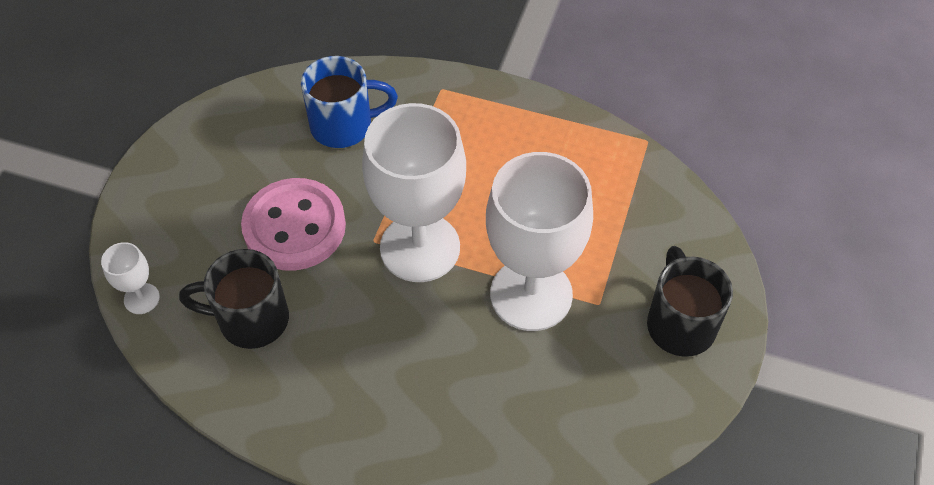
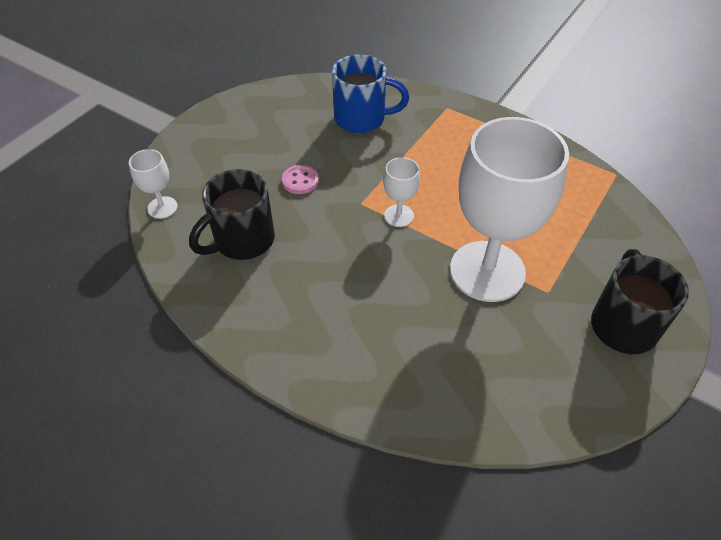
camera: 15 degrees right, 5 degrees down
(251, 319) = (242, 240): black mug -> black mug turned 60 degrees counterclockwise
(294, 227) = (300, 181): pink button -> pink button, size x0.43
(420, 247) = (399, 216): white goblet -> white goblet, size x0.43

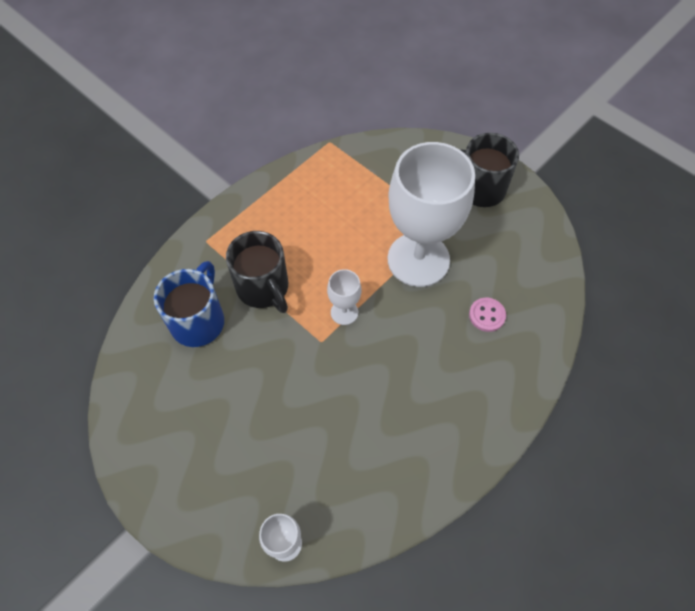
camera: 80 degrees left, 10 degrees up
(242, 240) = (350, 458): black mug -> black mug (263, 288)
(300, 181) = (278, 393): pink button -> pink button (487, 315)

